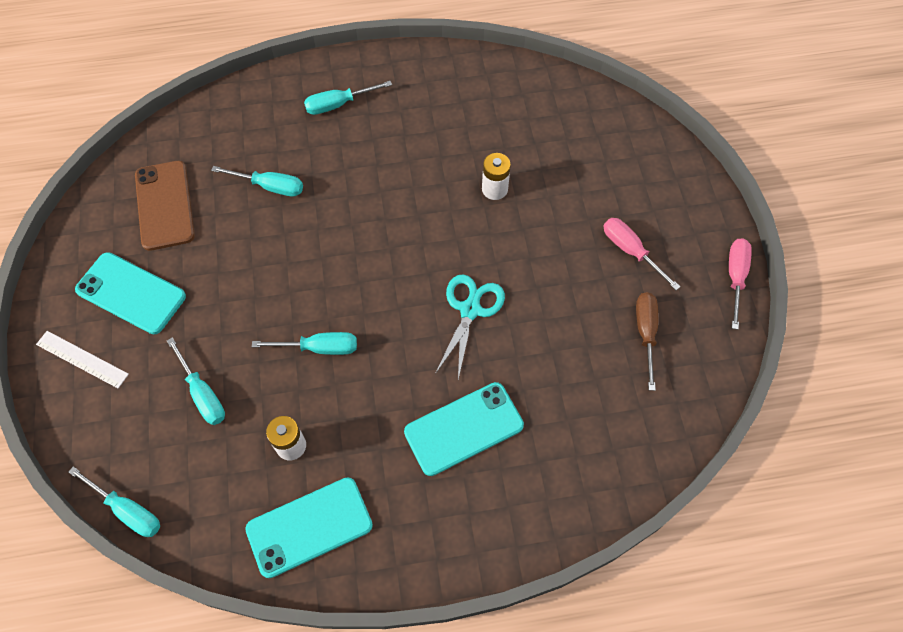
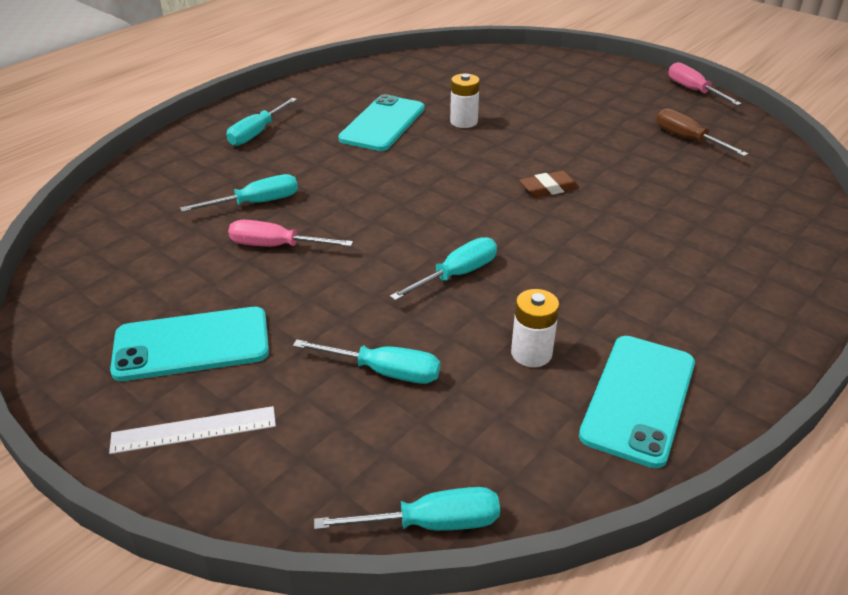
camera: 40 degrees left, 25 degrees down
(164, 205) = (150, 264): brown phone -> none
(463, 428) = (656, 254): turquoise phone -> turquoise phone (382, 124)
(470, 310) = (548, 188): turquoise scissors -> brown eraser
(630, 251) = (610, 108): pink screwdriver -> pink screwdriver (276, 246)

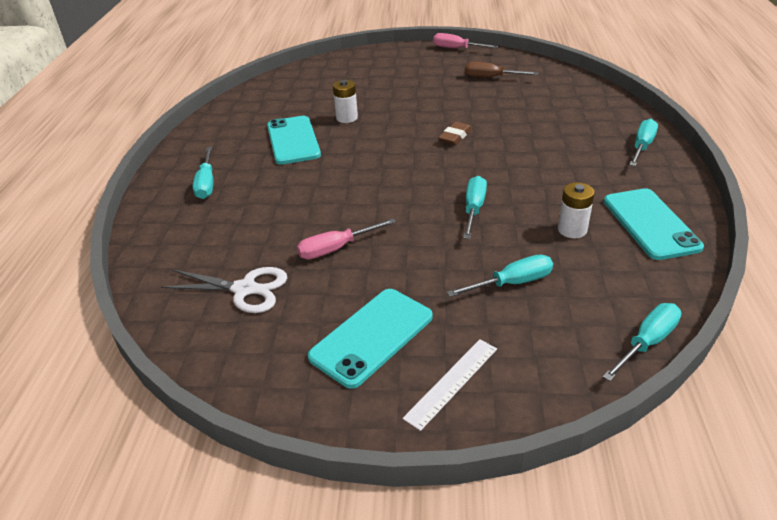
camera: 35 degrees left, 0 degrees up
(159, 243) = (245, 289): none -> white scissors
(256, 203) = (279, 229): turquoise screwdriver -> turquoise screwdriver (642, 146)

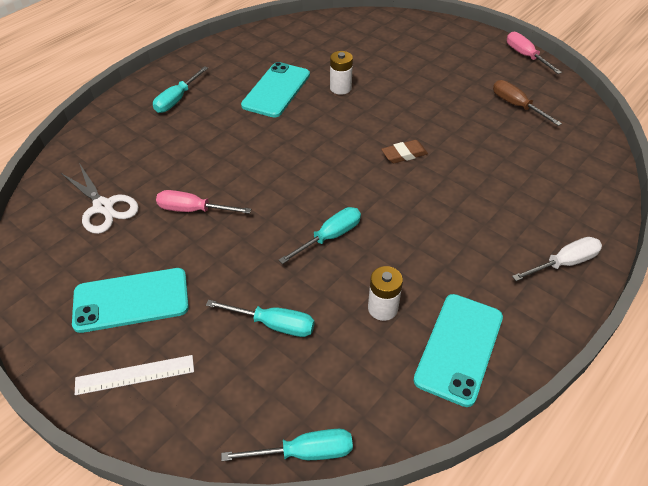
camera: 35 degrees right, 10 degrees up
(642, 146) = (564, 263): turquoise screwdriver -> white screwdriver

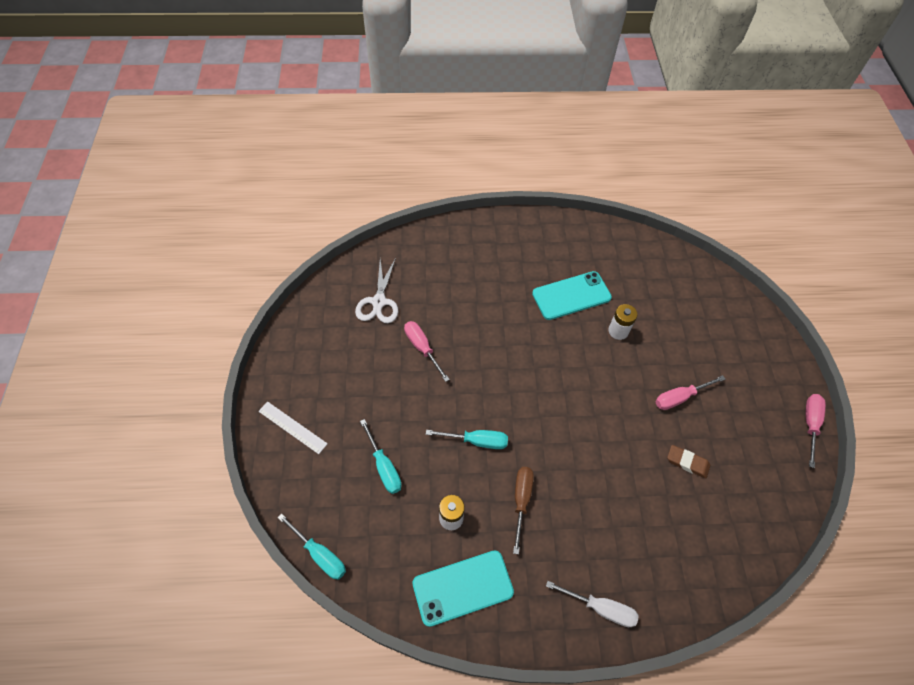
camera: 45 degrees right, 10 degrees up
(131, 300) = (333, 380): turquoise phone -> none
(177, 99) = (499, 251): turquoise screwdriver -> none
(404, 154) = (596, 425): brown eraser -> brown eraser (687, 462)
(434, 97) = (680, 397): none -> pink screwdriver
(516, 106) = (737, 461): brown screwdriver -> brown screwdriver (521, 501)

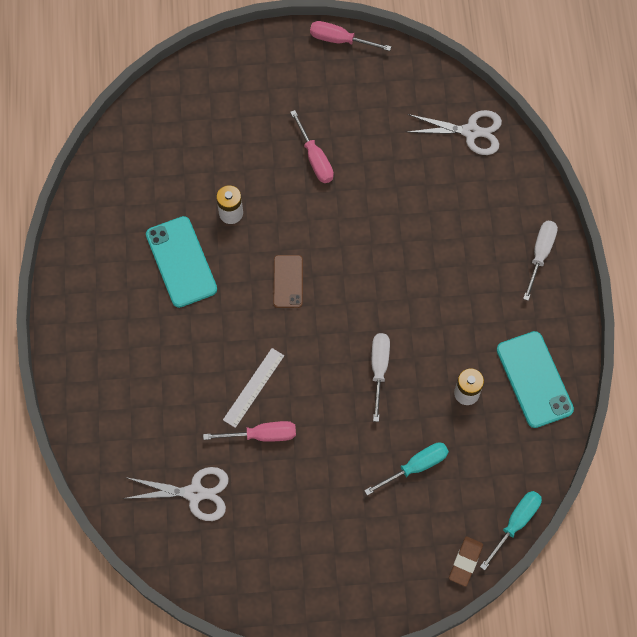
camera: 90 degrees left, 10 degrees up
(292, 427) = (374, 575): white ruler -> white ruler (253, 387)
(422, 348) = (262, 435): pink screwdriver -> pink screwdriver turned 150 degrees counterclockwise
(477, 441) = (379, 369): turquoise screwdriver -> white screwdriver
(521, 501) = (443, 324): brown screwdriver -> none
(558, 371) = (288, 281): none -> brown phone
(687, 462) = (389, 161): brown eraser -> brown eraser (465, 562)
(733, 545) = (470, 131): none -> white scissors

